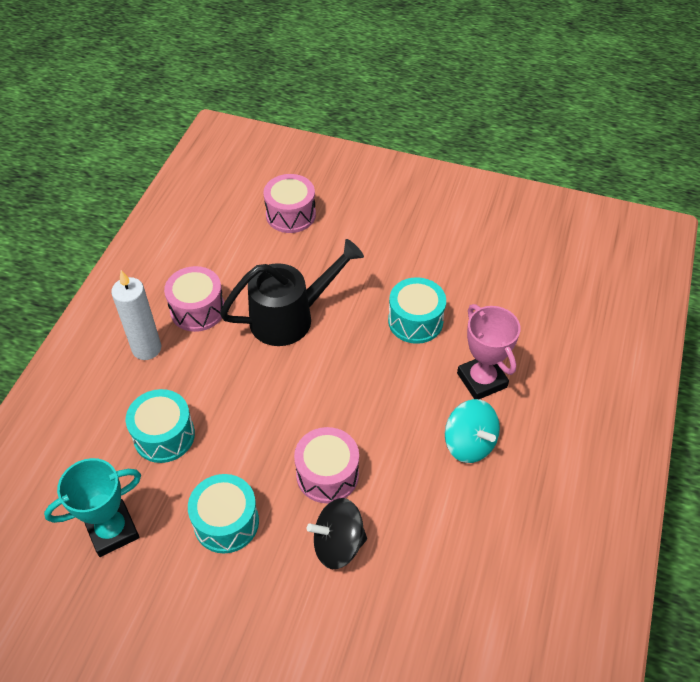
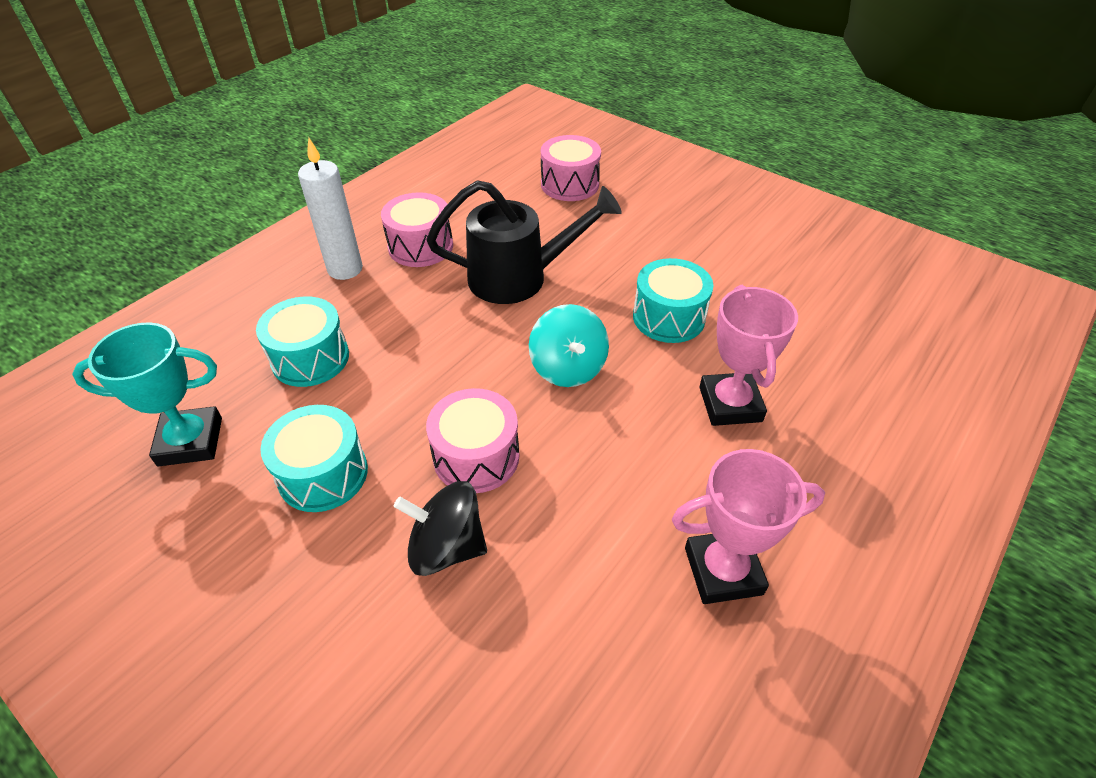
camera: 20 degrees right, 5 degrees down
(469, 443) = (682, 475): turquoise spinning top -> turquoise spinning top (568, 368)
(516, 500) = (723, 571): none -> pink trophy

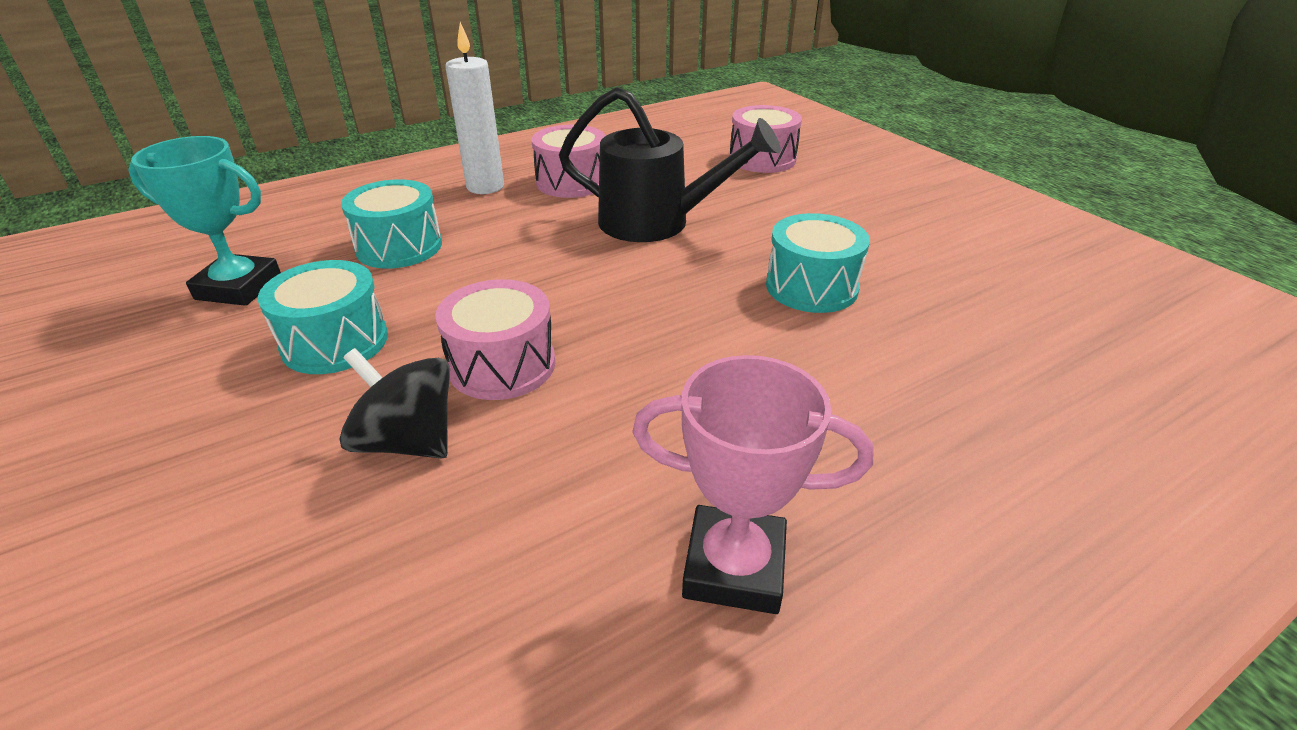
camera: 20 degrees right, 10 degrees down
(568, 368) = (661, 308): turquoise spinning top -> none
(730, 404) = (845, 386): pink trophy -> none

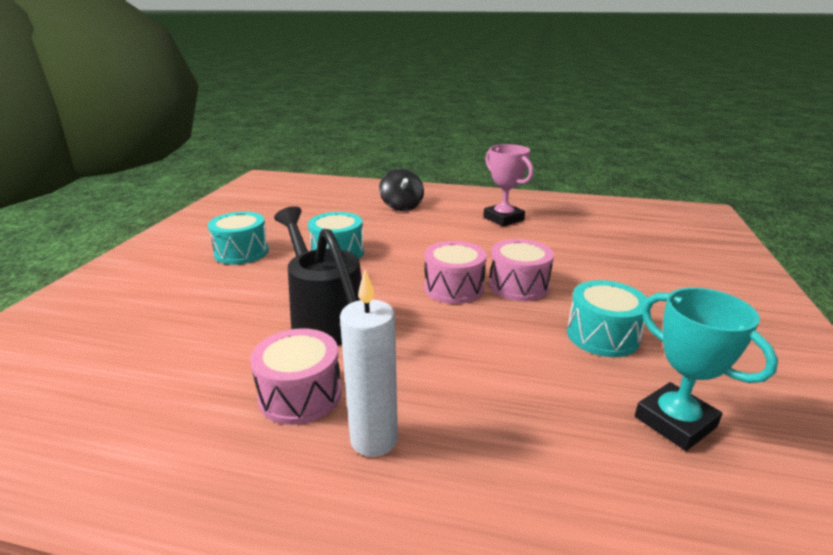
camera: 135 degrees left, 10 degrees down
(399, 247) = (519, 396): turquoise drum -> turquoise drum (241, 252)
(408, 441) = (582, 277): black spinning top -> black spinning top (401, 206)
(762, 159) = (143, 330): pink drum -> pink drum (454, 288)

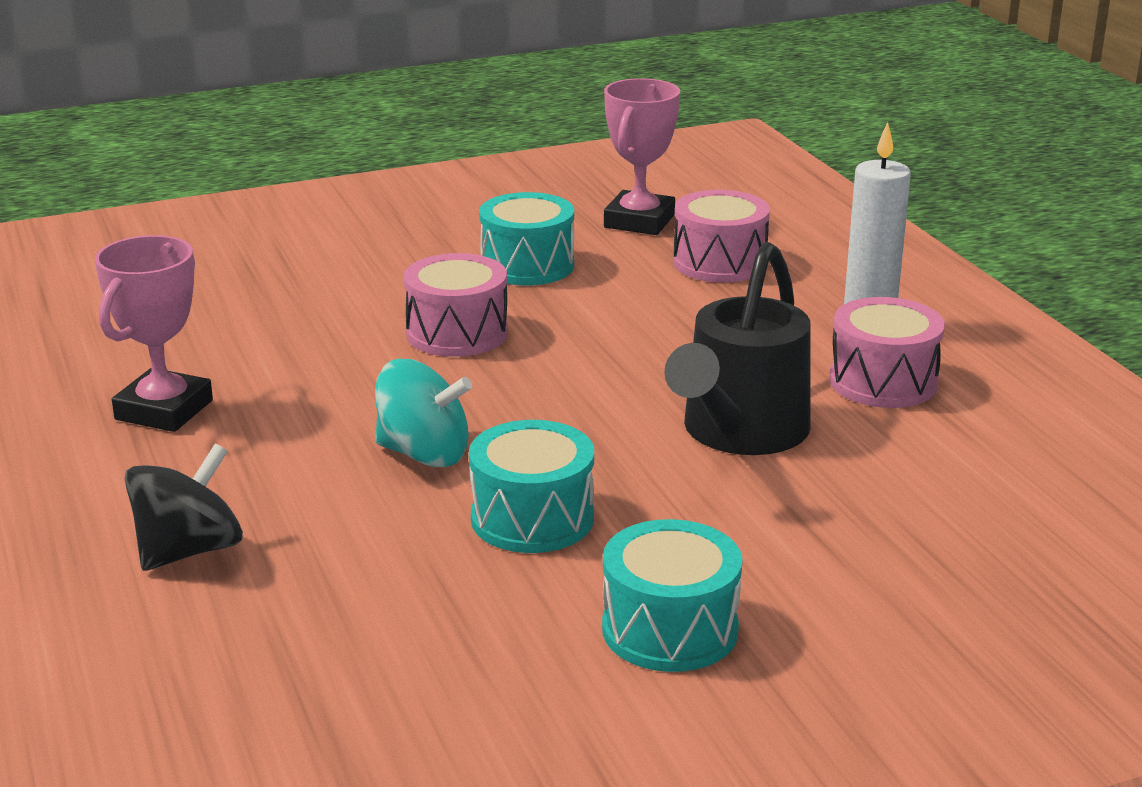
camera: 125 degrees left, 0 degrees up
(411, 248) = (424, 454): none -> turquoise spinning top
(454, 288) = (526, 373): pink drum -> pink drum (719, 262)
(675, 422) = (639, 221): turquoise trophy -> pink trophy

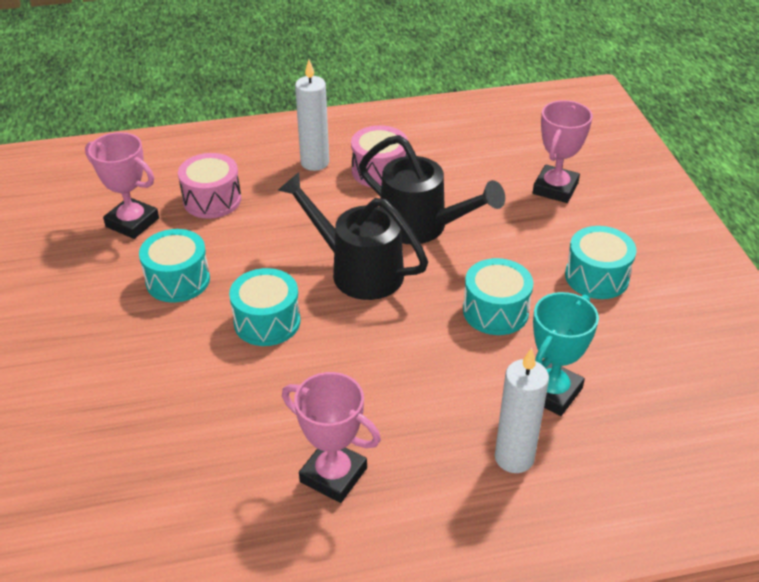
camera: 80 degrees left, 15 degrees up
(189, 551) = (514, 458): black spinning top -> white candle
(337, 583) = (551, 392): none -> turquoise trophy
(424, 454) = (419, 348): turquoise spinning top -> none
(457, 333) = (267, 322): pink drum -> turquoise drum
(597, 387) = (357, 270): none -> black watering can
(949, 572) = (555, 188): none -> pink trophy

